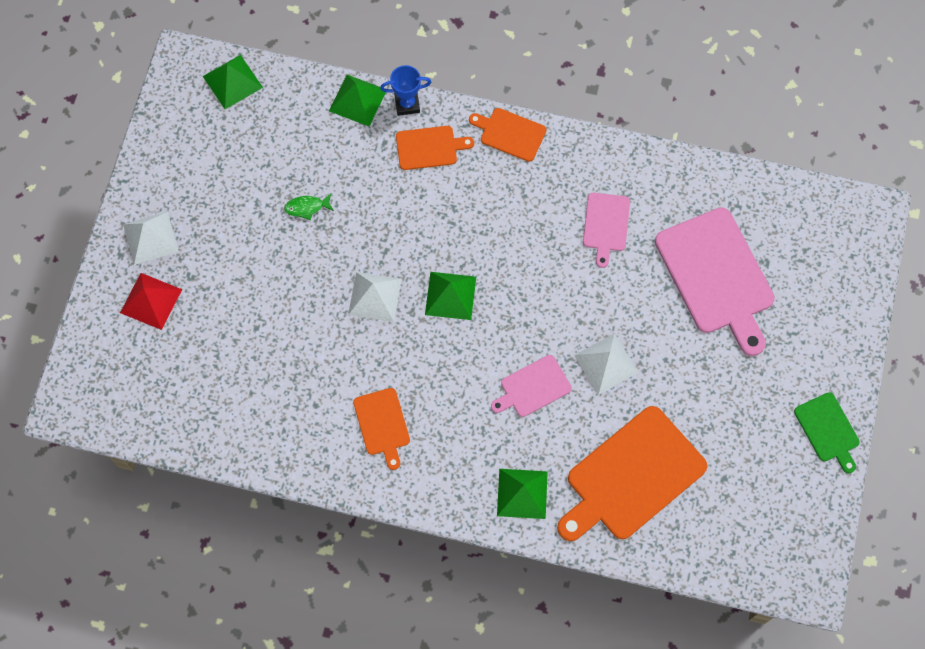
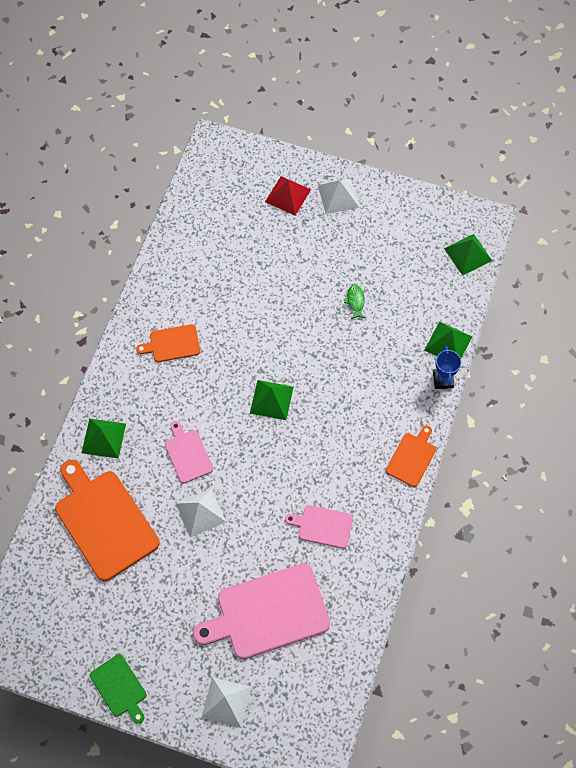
camera: 95 degrees right, 5 degrees down
(375, 296) = (276, 345): white pyramid -> white pyramid (226, 702)
(429, 147) = (402, 394): orange cutting board -> none
(828, 430) = (119, 687): green cutting board -> green cutting board turned 105 degrees counterclockwise

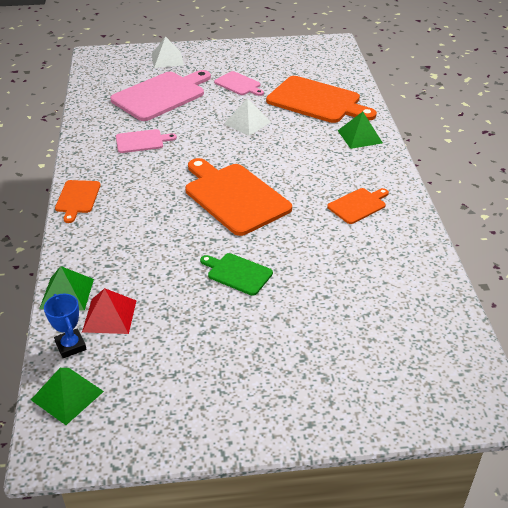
camera: 155 degrees right, 25 degrees down
(119, 687) = (242, 49): green cutting board -> green cutting board (237, 273)
(187, 454) = (283, 147): pink cutting board -> pink cutting board (239, 84)
(271, 400) = (234, 197): green pyramid -> orange cutting board
(288, 195) = (345, 379): red pyramid -> red pyramid (109, 316)
(338, 196) = (279, 404): white pyramid -> none
(355, 301) = (193, 297): green fish -> none
(443, 380) = (63, 261): blue trophy -> blue trophy (70, 346)

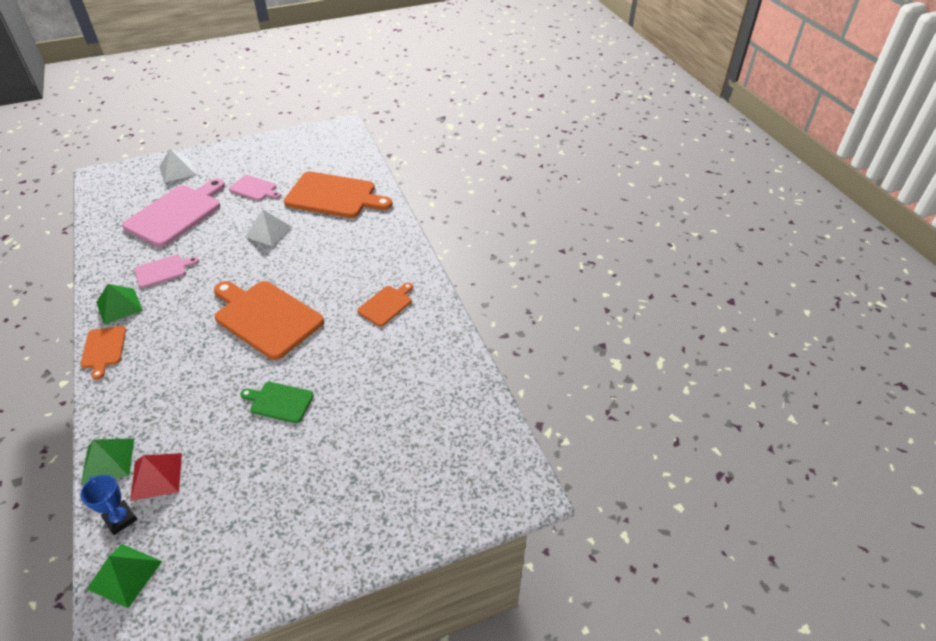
camera: 15 degrees left, 5 degrees up
(360, 136) = (379, 229): green pyramid -> green pyramid (119, 306)

